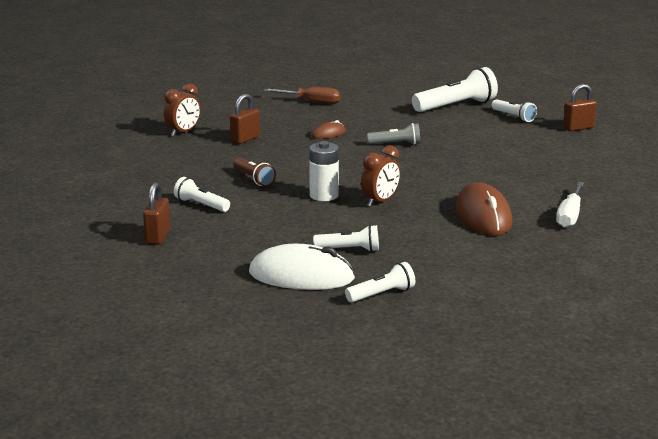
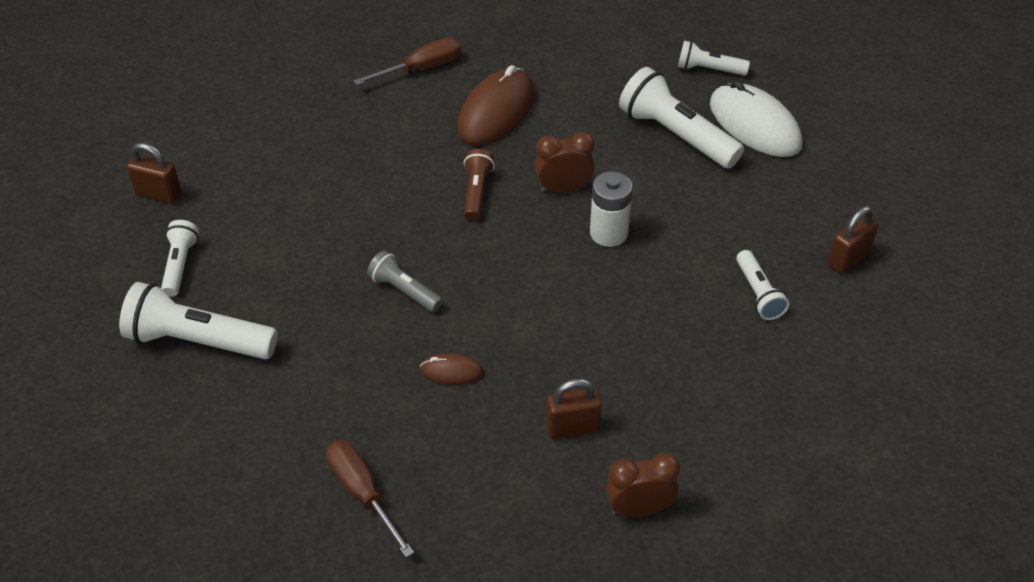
camera: 140 degrees left, 25 degrees up
(253, 179) = (653, 314): brown flashlight -> brown flashlight (476, 192)
(349, 249) = (676, 135): white flashlight -> white flashlight, size x1.79
(570, 215) = (421, 68): white screwdriver -> brown screwdriver

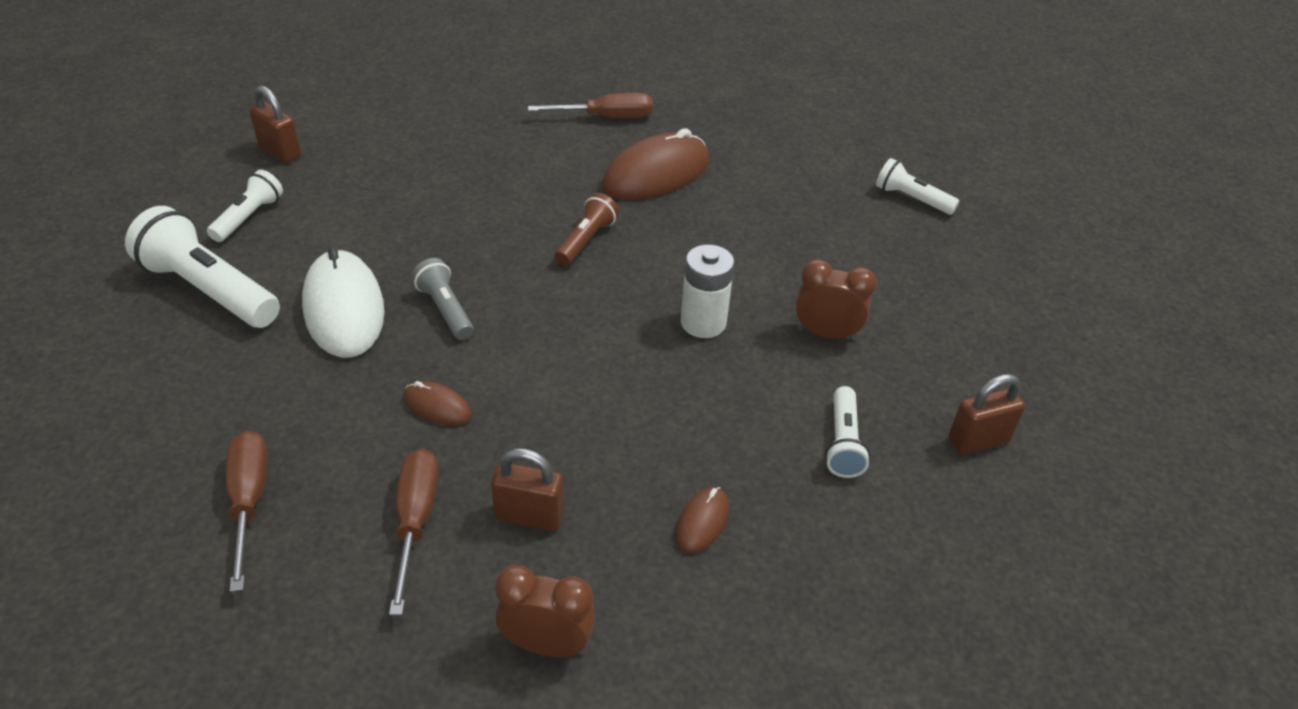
camera: 20 degrees right, 5 degrees down
(494, 461) = (415, 521): none -> brown screwdriver
(563, 188) = (681, 264): brown clock -> brown clock (826, 334)
(676, 135) = (838, 250): white flashlight -> none
(693, 387) = (702, 522): none -> brown mouse
(754, 125) = (935, 266): white mouse -> white mouse (344, 309)

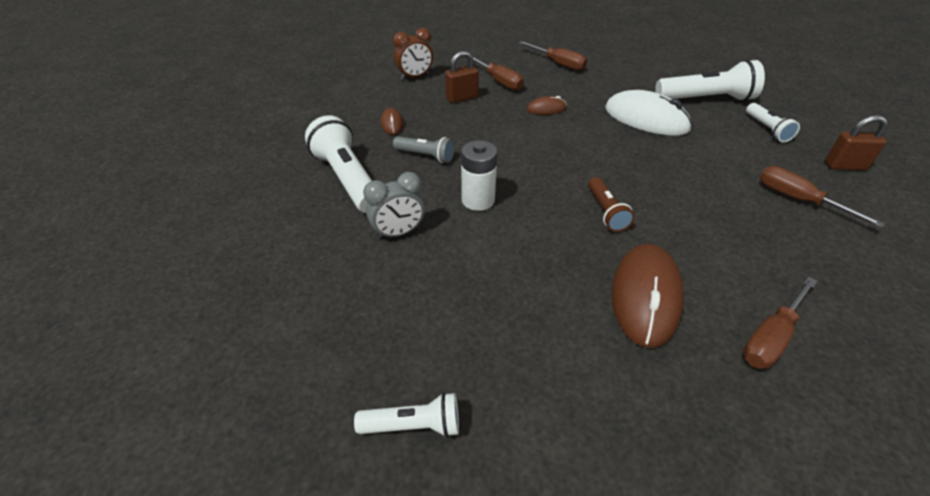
camera: 145 degrees right, 0 degrees up
(393, 156) = (798, 200): none -> brown screwdriver
(446, 310) = (607, 140): grey flashlight -> grey flashlight (425, 156)
(826, 334) = (398, 233): brown clock -> grey clock
(843, 443) = (347, 179): white flashlight -> white flashlight, size x1.79
(978, 440) = (267, 216): brown padlock -> none

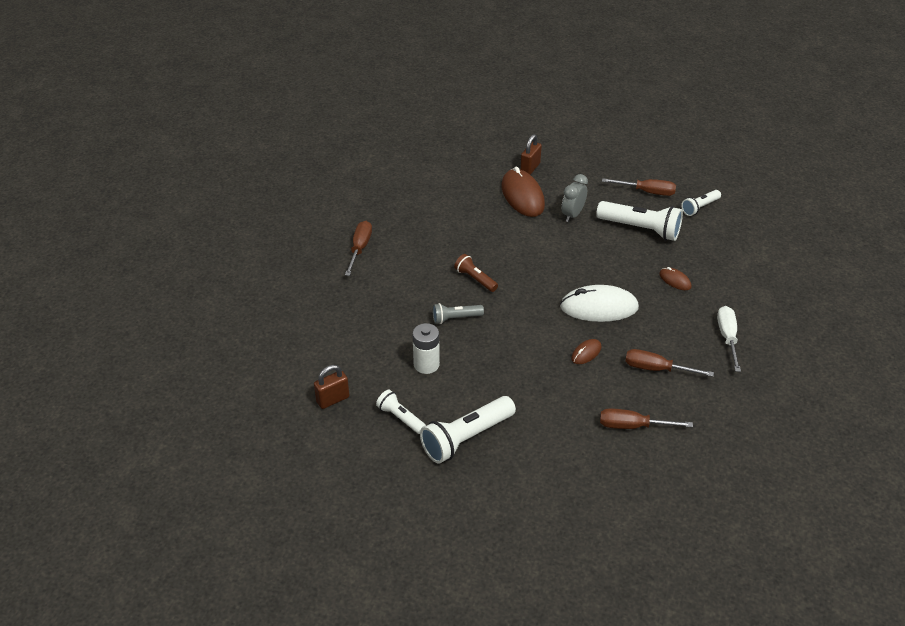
camera: 145 degrees right, 0 degrees up
(413, 425) = (483, 158): white flashlight -> white flashlight (699, 207)
(415, 77) = (727, 337): brown clock -> white screwdriver
(425, 156) = (618, 266): grey flashlight -> grey flashlight (455, 318)
(462, 98) = (661, 332): brown padlock -> brown padlock (530, 168)
(478, 200) = (553, 251): white battery -> white battery (426, 364)
(645, 296) = (425, 241): brown mouse -> brown mouse (522, 196)
(646, 119) = (501, 381): white mouse -> white mouse (599, 307)
(798, 200) = (361, 346): brown screwdriver -> brown screwdriver (647, 192)

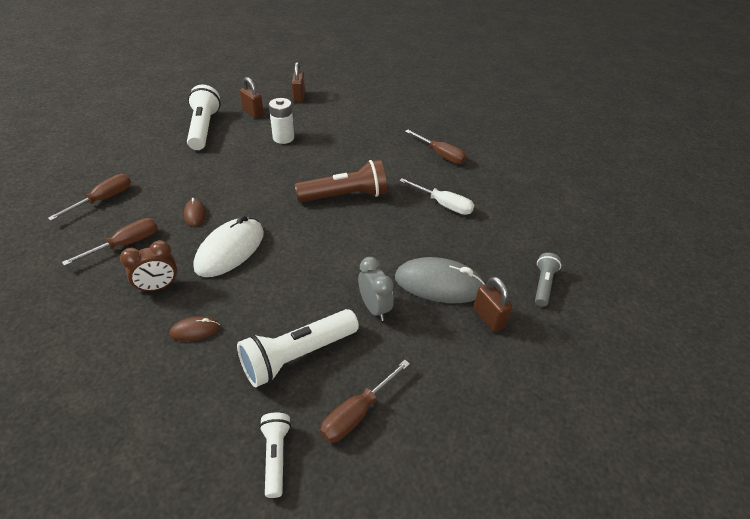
camera: 120 degrees right, 0 degrees up
(400, 418) = (253, 113): white flashlight -> brown padlock
(455, 318) = (312, 167): grey flashlight -> grey flashlight (543, 285)
(475, 279) = (345, 196): brown flashlight -> brown flashlight, size x1.79
(522, 196) = (439, 284): brown mouse -> grey mouse
(667, 321) = (158, 287): none -> brown clock
(727, 337) = (84, 318): white screwdriver -> white screwdriver (443, 205)

